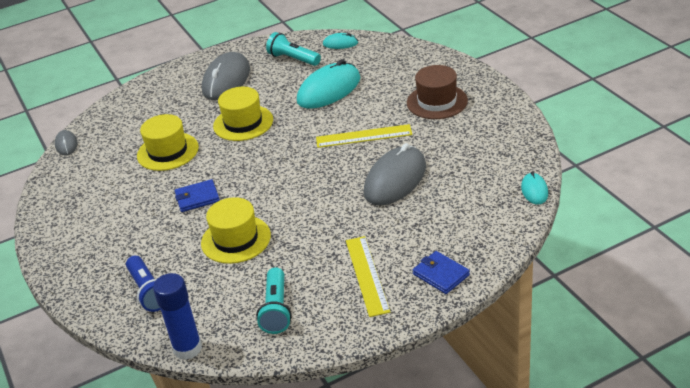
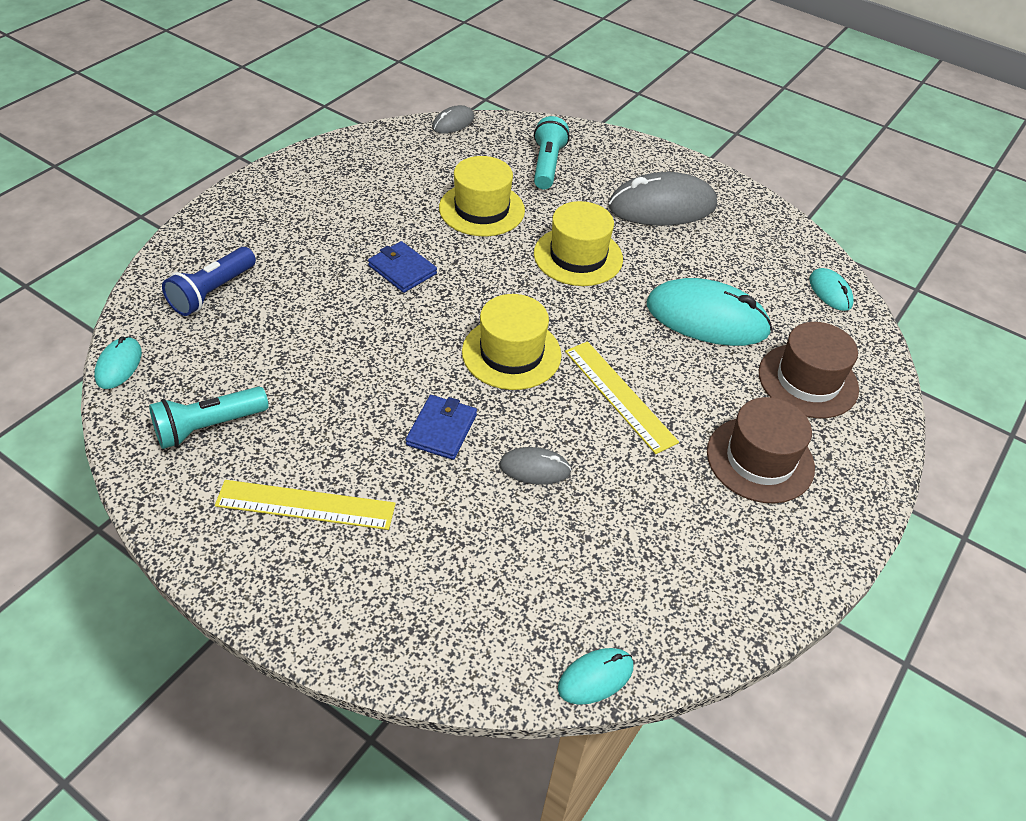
camera: 55 degrees right, 10 degrees up
(187, 348) = (119, 365): blue glue stick -> turquoise mouse
(236, 239) = (334, 336): yellow hat -> yellow hat (511, 353)
(293, 59) = (755, 254): turquoise flashlight -> turquoise flashlight (547, 165)
(367, 275) = (305, 505): yellow ruler -> yellow ruler turned 45 degrees clockwise
(395, 179) = (534, 468): grey mouse -> grey mouse, size x0.49
(396, 71) = (808, 381): none -> brown hat
(441, 274) = (334, 600): blue wallet -> blue wallet (441, 429)

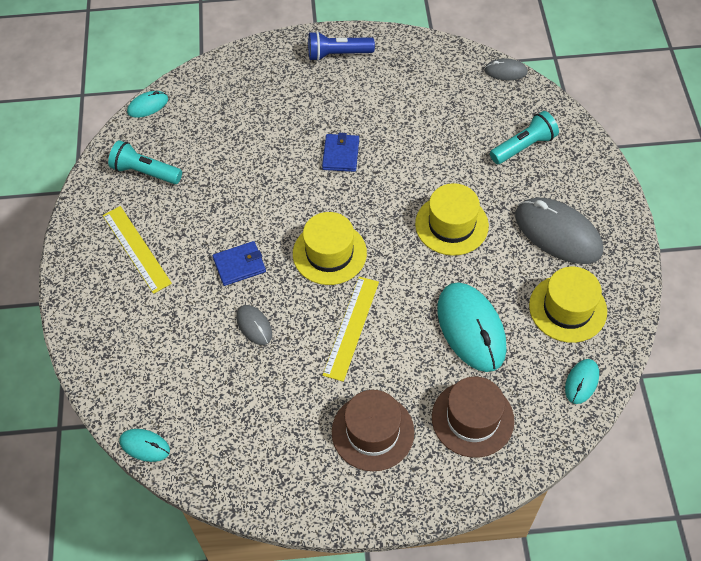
camera: 55 degrees right, 10 degrees up
(212, 292) = (233, 95): blue flashlight -> blue flashlight (338, 54)
(481, 209) = (438, 148): yellow hat -> yellow hat (567, 308)

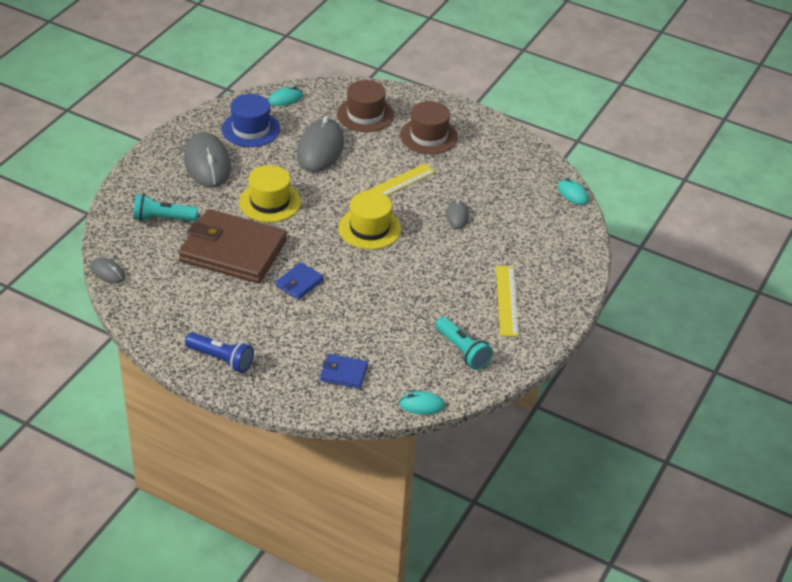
camera: 150 degrees left, 15 degrees down
(239, 265) = (439, 253): blue wallet -> blue wallet (344, 373)
(428, 151) = (233, 251): none -> brown wallet
(471, 328) = (320, 149): turquoise mouse -> grey mouse
(567, 308) = (251, 129): yellow hat -> blue hat

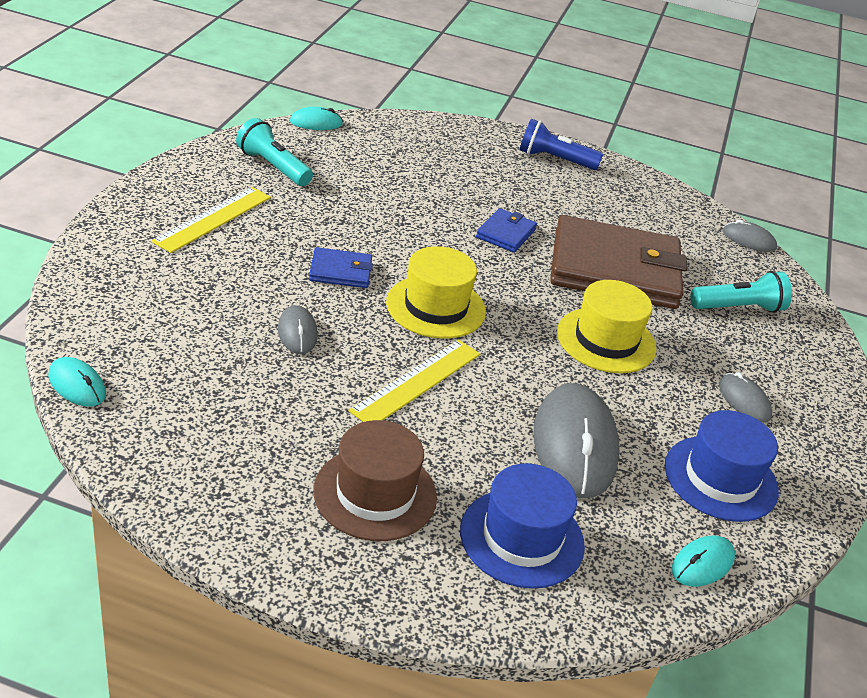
camera: 165 degrees right, 5 degrees down
(207, 163) = (744, 401): grey mouse -> grey mouse, size x0.49
(344, 373) = (412, 148): blue wallet -> blue wallet (340, 271)
(365, 114) = (522, 538): brown hat -> blue hat
(507, 300) = (213, 219): yellow ruler -> yellow ruler turned 45 degrees clockwise

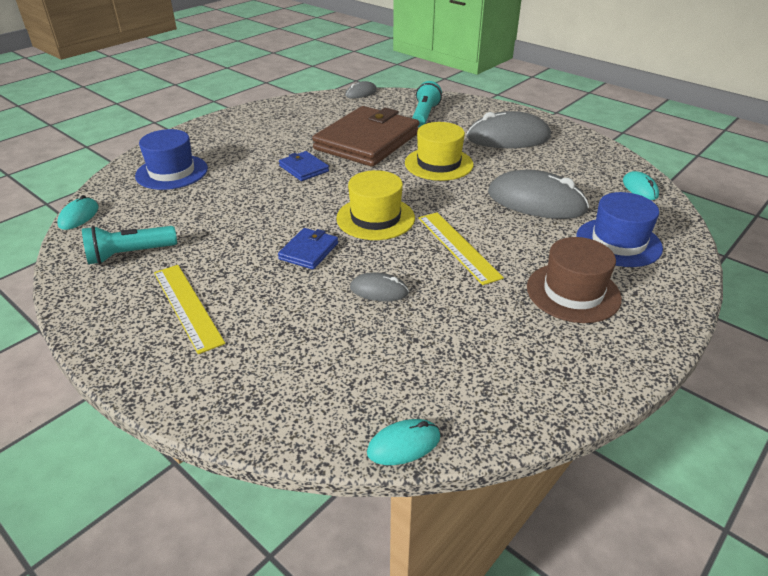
camera: 60 degrees left, 0 degrees up
(554, 159) = (227, 128): blue flashlight -> none
(720, 478) = (572, 163): blue hat -> blue hat (172, 172)
(744, 401) = (508, 138): grey mouse -> grey mouse, size x2.04

